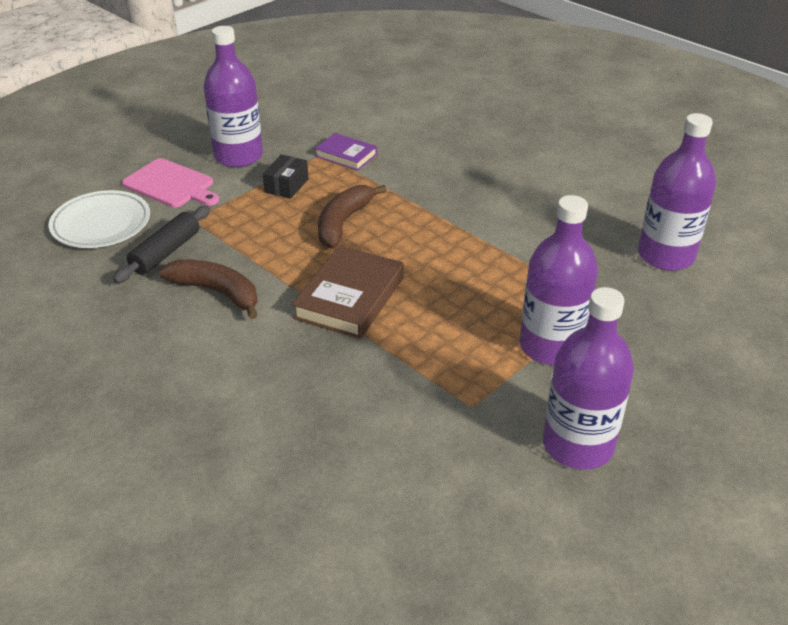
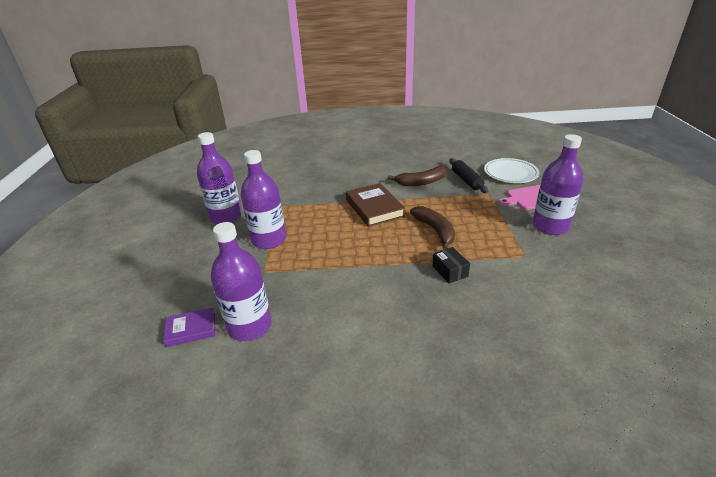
camera: 135 degrees right, 5 degrees down
(286, 185) = (495, 229): black box -> black box (450, 271)
(346, 155) = (514, 264): purple book -> purple book (191, 329)

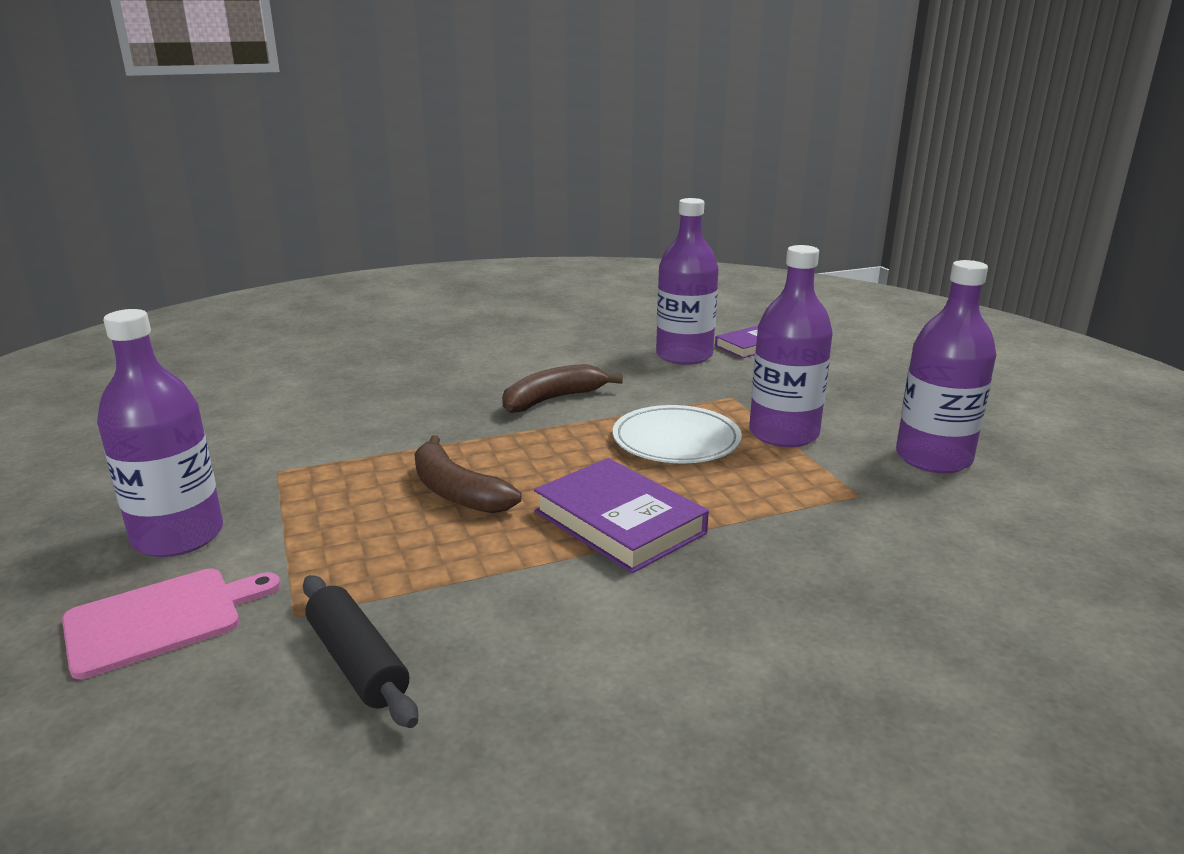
camera: 160 degrees right, 10 degrees down
(374, 208) = (619, 522): brown book -> purple book
(421, 182) = (516, 628): brown banana -> brown banana (553, 399)
(450, 271) = (426, 433): black box -> none
(510, 173) = (172, 730): white plate -> white plate (676, 440)

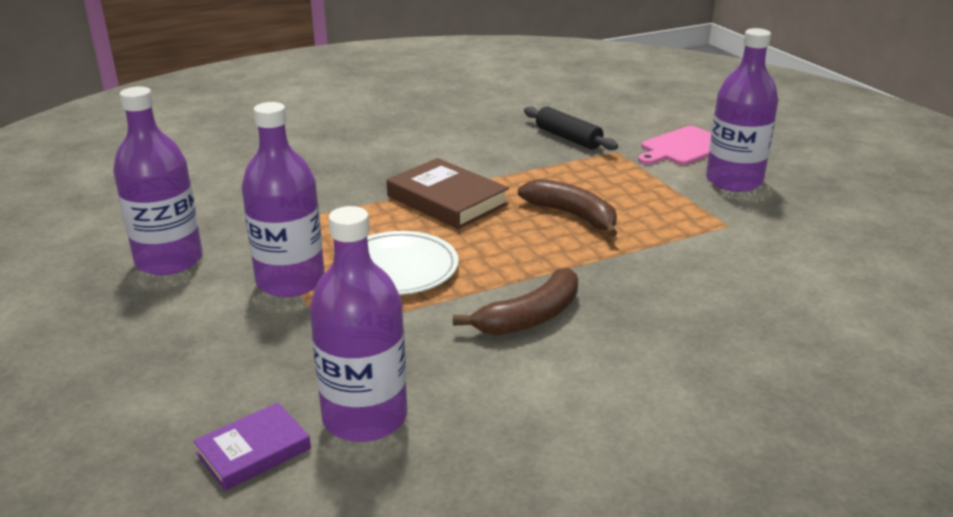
camera: 175 degrees right, 5 degrees up
(619, 522) = (447, 200): purple book -> brown book

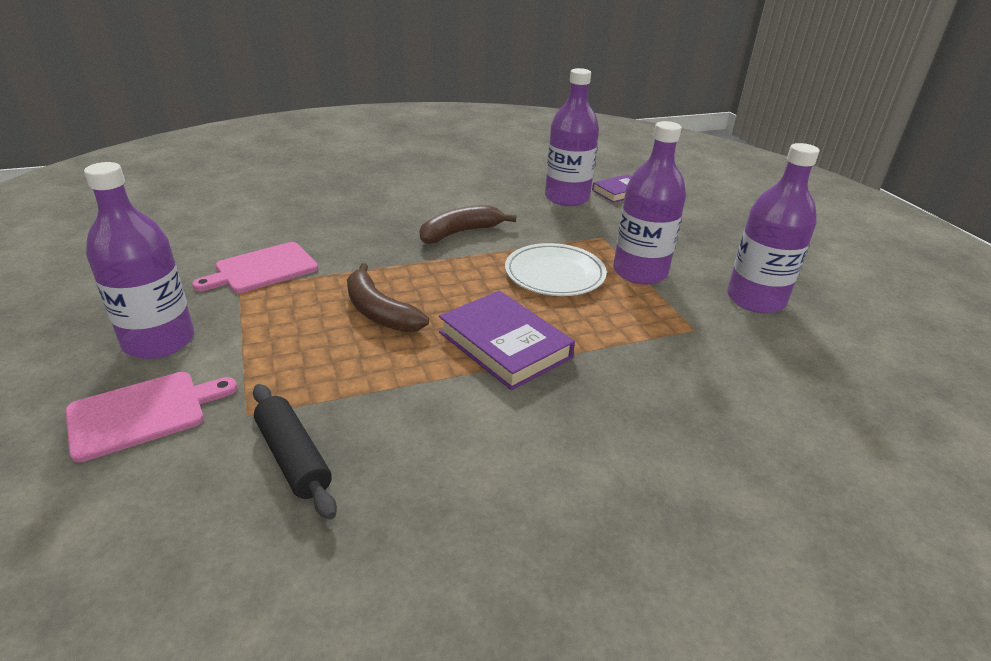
camera: 175 degrees left, 5 degrees up
(447, 200) = (504, 345): brown book -> purple book
(728, 244) = (262, 269): none -> pink cutting board

